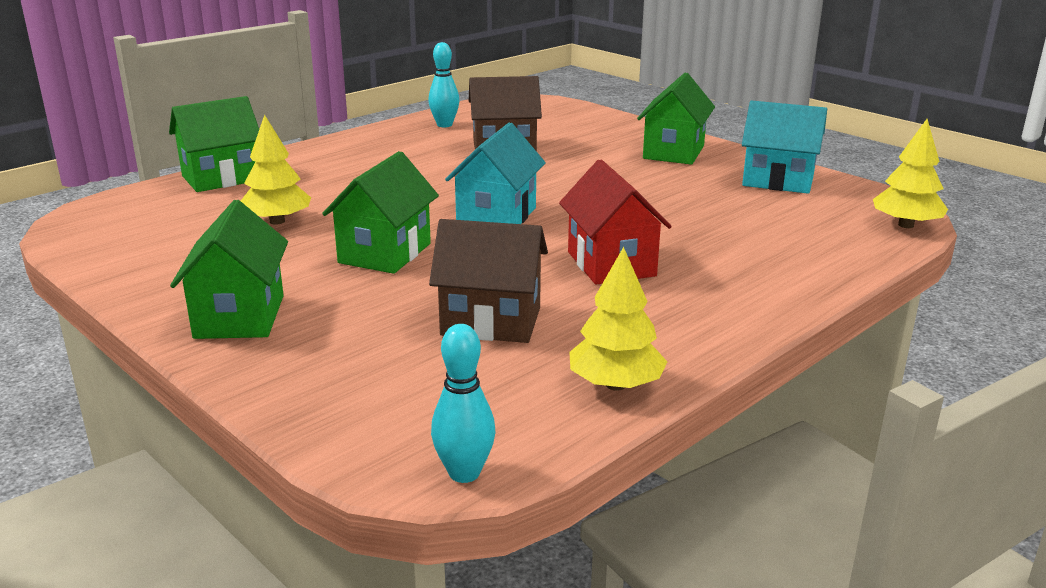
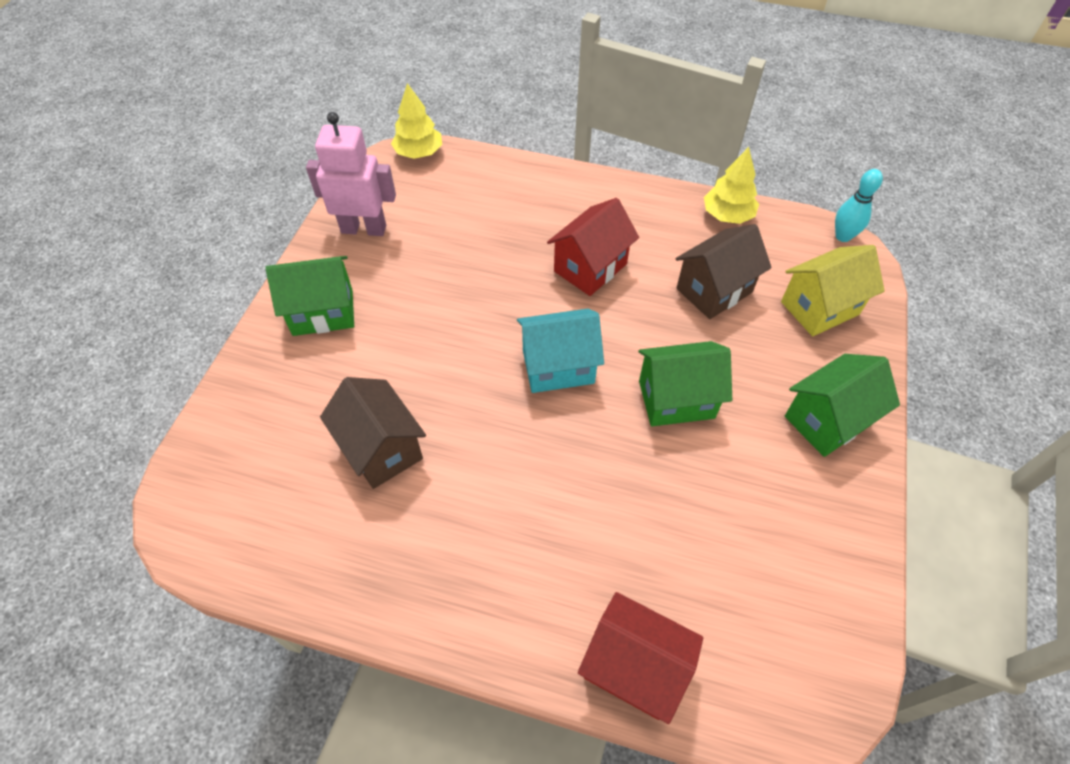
camera: 120 degrees left, 30 degrees up
(221, 178) = (634, 667): green house -> red house
(277, 221) = (685, 519): yellow tree -> none
(371, 382) = (819, 308): none -> yellow house
(444, 125) = (325, 554): turquoise bowling pin -> none
(491, 322) = (714, 290): brown house -> brown house turned 75 degrees clockwise
(778, 181) = (364, 229): turquoise house -> pink robot

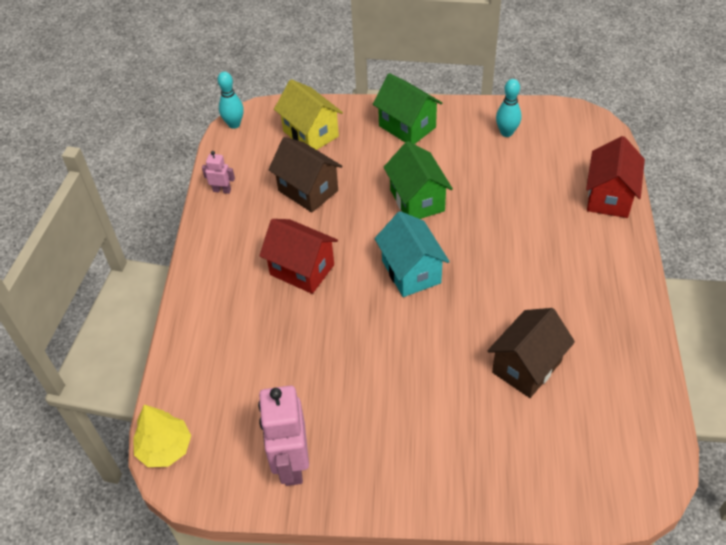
camera: 100 degrees left, 5 degrees down
(323, 312) = (407, 461): green house -> none
(727, 215) = (222, 190): yellow tree -> pink robot
(804, 555) = (506, 132): none -> turquoise bowling pin

